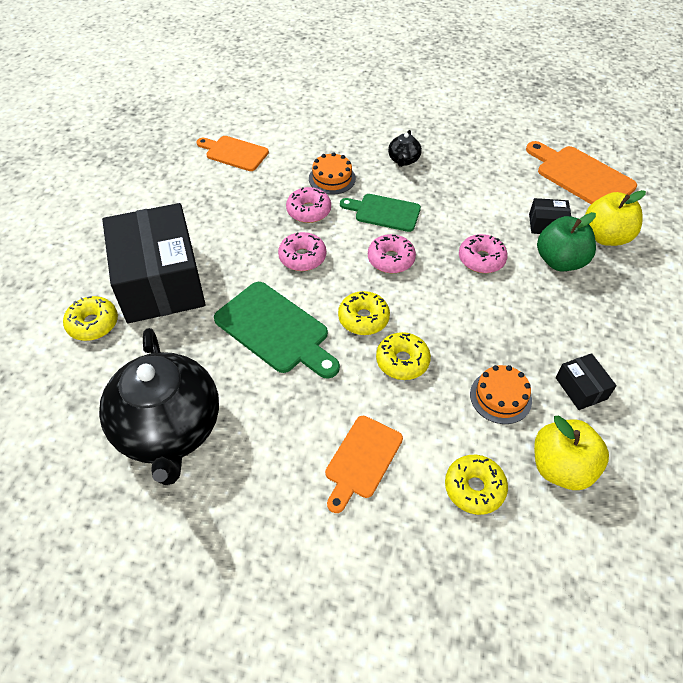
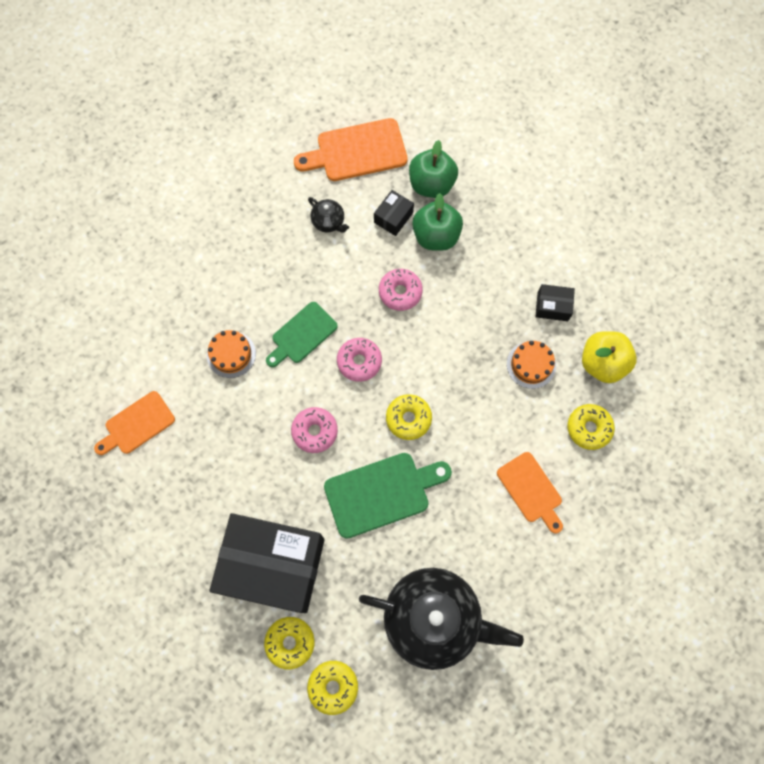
camera: 60 degrees left, 20 degrees up
(308, 211) = (261, 397): pink donut -> none
(402, 361) = (464, 413): yellow donut -> yellow donut (333, 686)
(403, 160) = (246, 279): black teapot -> black teapot (329, 222)
(605, 237) = (431, 185): yellow apple -> green apple

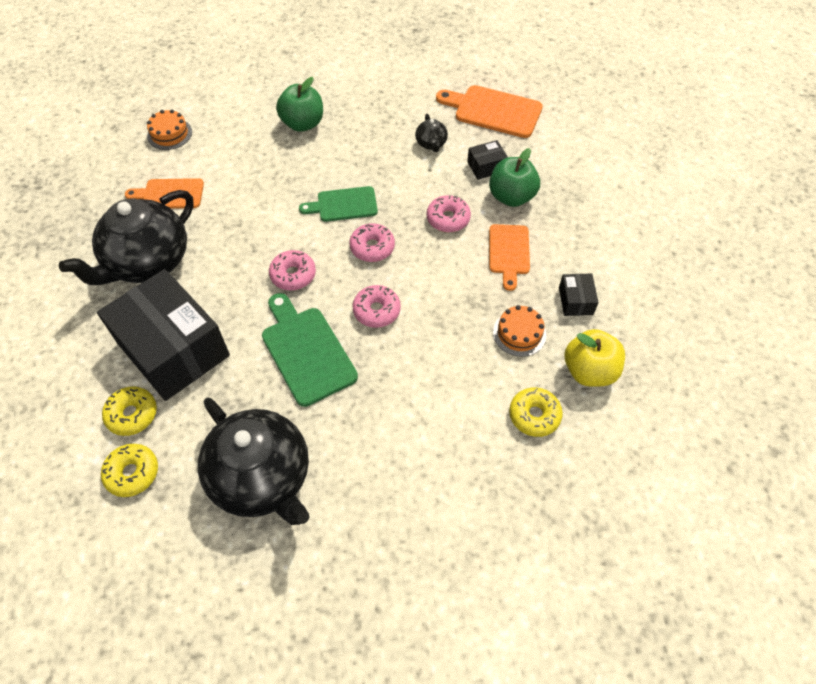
camera: 35 degrees right, 15 degrees down
(179, 503) = (148, 262): none -> black teapot
(231, 354) = (278, 188): orange cake -> orange cake (169, 134)
(382, 493) = (306, 351): green cutting board -> green cutting board turned 135 degrees counterclockwise
(408, 418) = (376, 311): yellow donut -> pink donut
(431, 185) = (537, 161): green apple -> green apple (303, 124)
(531, 490) = (438, 432): orange cutting board -> orange cutting board (509, 252)
(552, 306) = (575, 301): black box -> black box turned 45 degrees clockwise

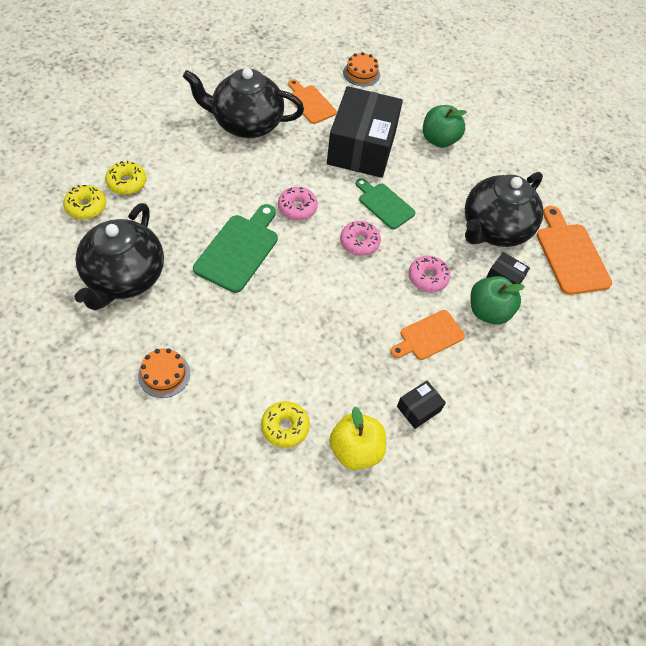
camera: 50 degrees right, 0 degrees up
(173, 349) = (189, 175): black box -> black box (361, 147)
(376, 311) = (304, 274): pink donut -> none
(431, 144) = (494, 229): black teapot -> black teapot, size x2.43
(519, 333) = (354, 381): orange cake -> orange cake (164, 374)

